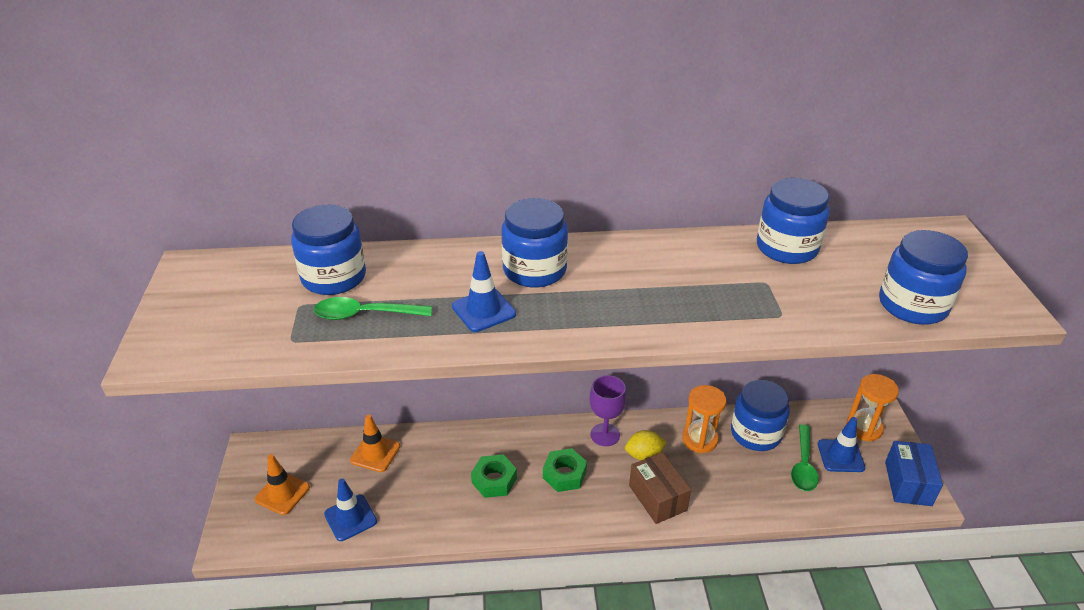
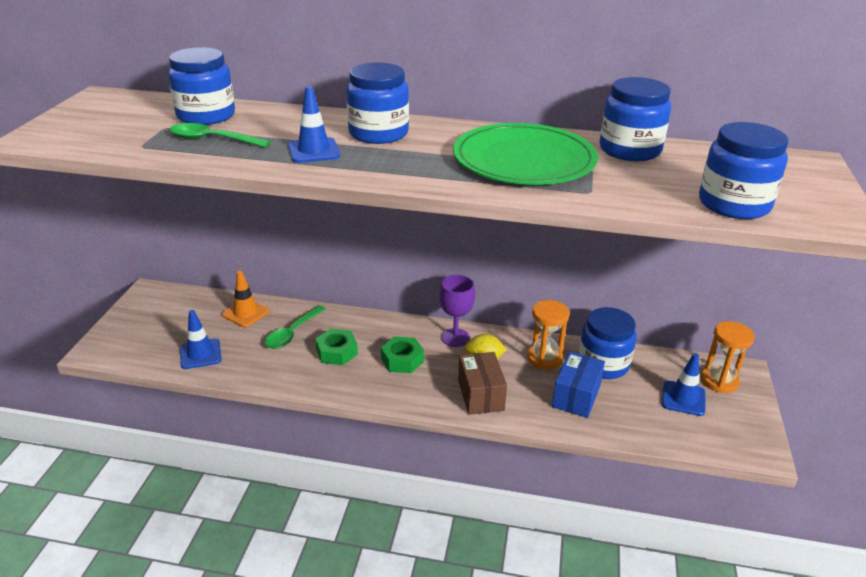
camera: 15 degrees right, 5 degrees down
(282, 493) = (155, 326): orange traffic cone -> none
(698, 282) = (524, 160): none -> green plate
(803, 465) = (640, 398): green spoon -> green spoon (292, 333)
(908, 483) = (746, 435): blue box -> blue box (576, 396)

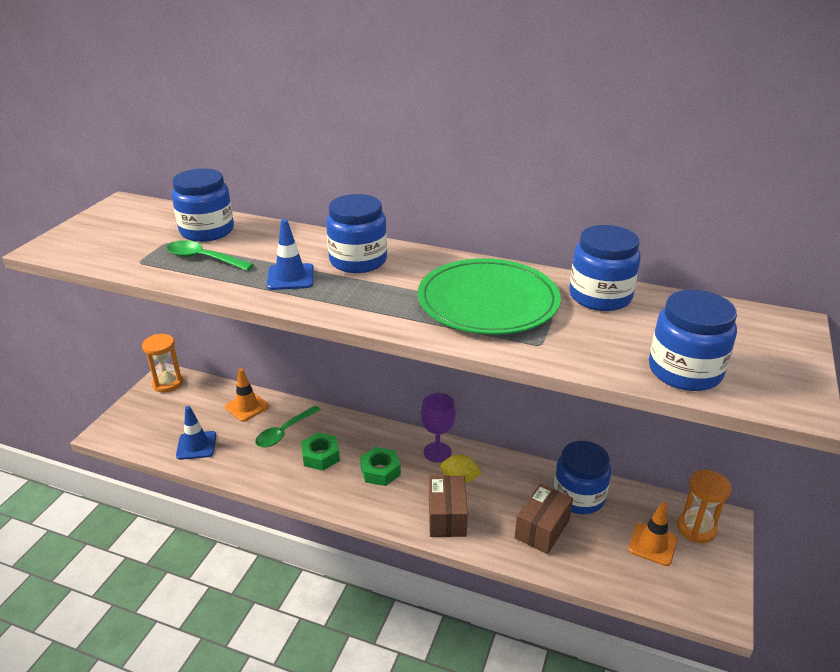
camera: 10 degrees right, 0 degrees up
(544, 358) = (520, 484): orange hourglass -> orange hourglass (168, 383)
(576, 396) = (542, 529): blue box -> brown box
(683, 398) = (652, 544): blue traffic cone -> orange traffic cone

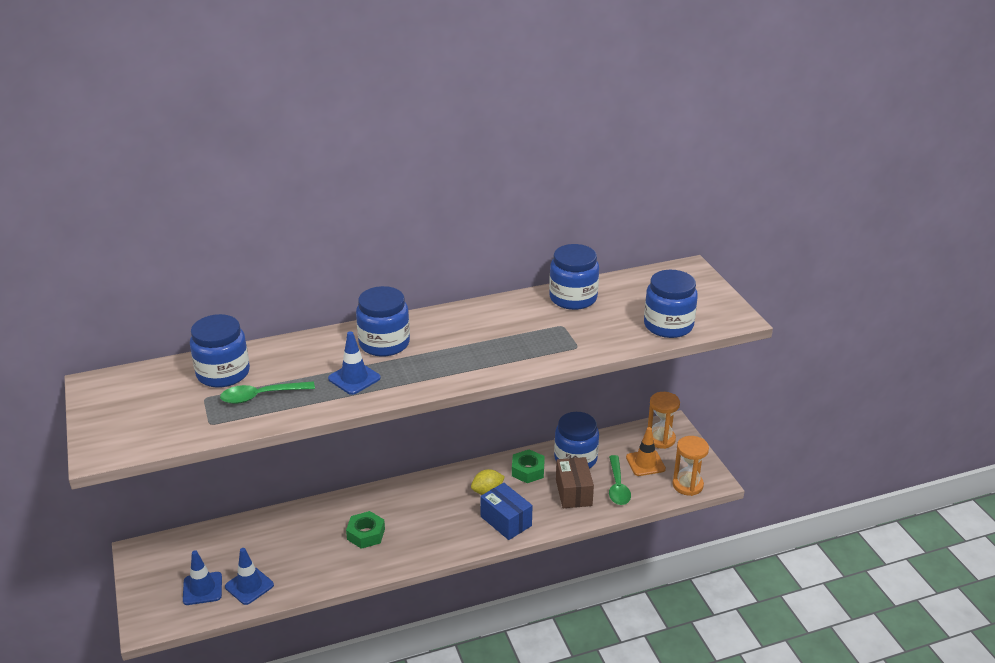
camera: 40 degrees left, 0 degrees up
(167, 428) = (202, 588): none -> blue traffic cone
(168, 383) = (149, 555): orange hourglass -> orange hourglass (687, 485)
(247, 407) = (254, 533): orange traffic cone -> none
(284, 432) = (313, 534): green spoon -> green spoon (617, 486)
(380, 471) = (424, 518): green nut -> green nut (528, 470)
(437, 452) = (451, 482): purple goblet -> none
(447, 517) = (506, 521): brown box -> blue box
(488, 301) = (512, 333): green plate -> none

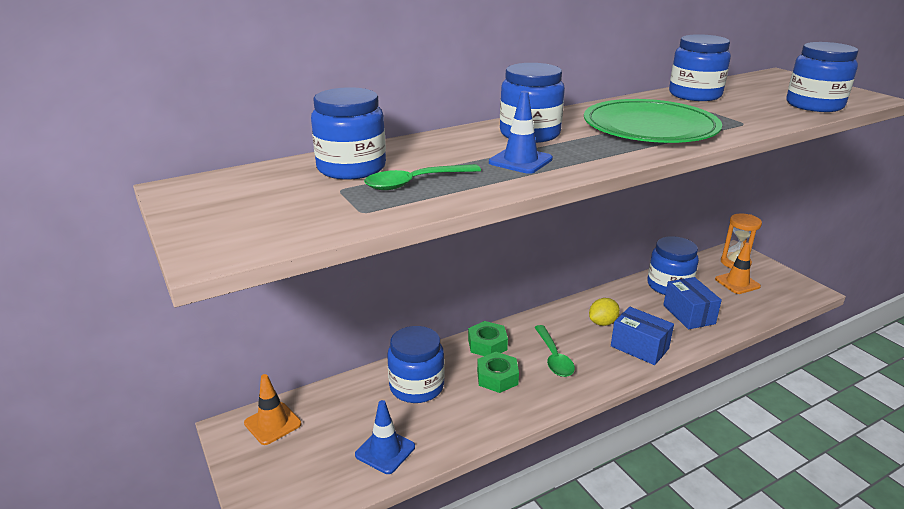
camera: 10 degrees left, 5 degrees down
(170, 551) = (272, 423): none -> orange traffic cone
(202, 588) = (327, 462): blue traffic cone -> none
(295, 534) = (416, 386): none -> blue jar
(491, 344) = (650, 127): none -> green plate
(528, 470) = (630, 300): green nut -> green nut (487, 344)
(573, 492) = (689, 314): brown box -> blue box
(617, 486) = (727, 305): green spoon -> green spoon (554, 358)
(687, 485) = (791, 297): orange hourglass -> none

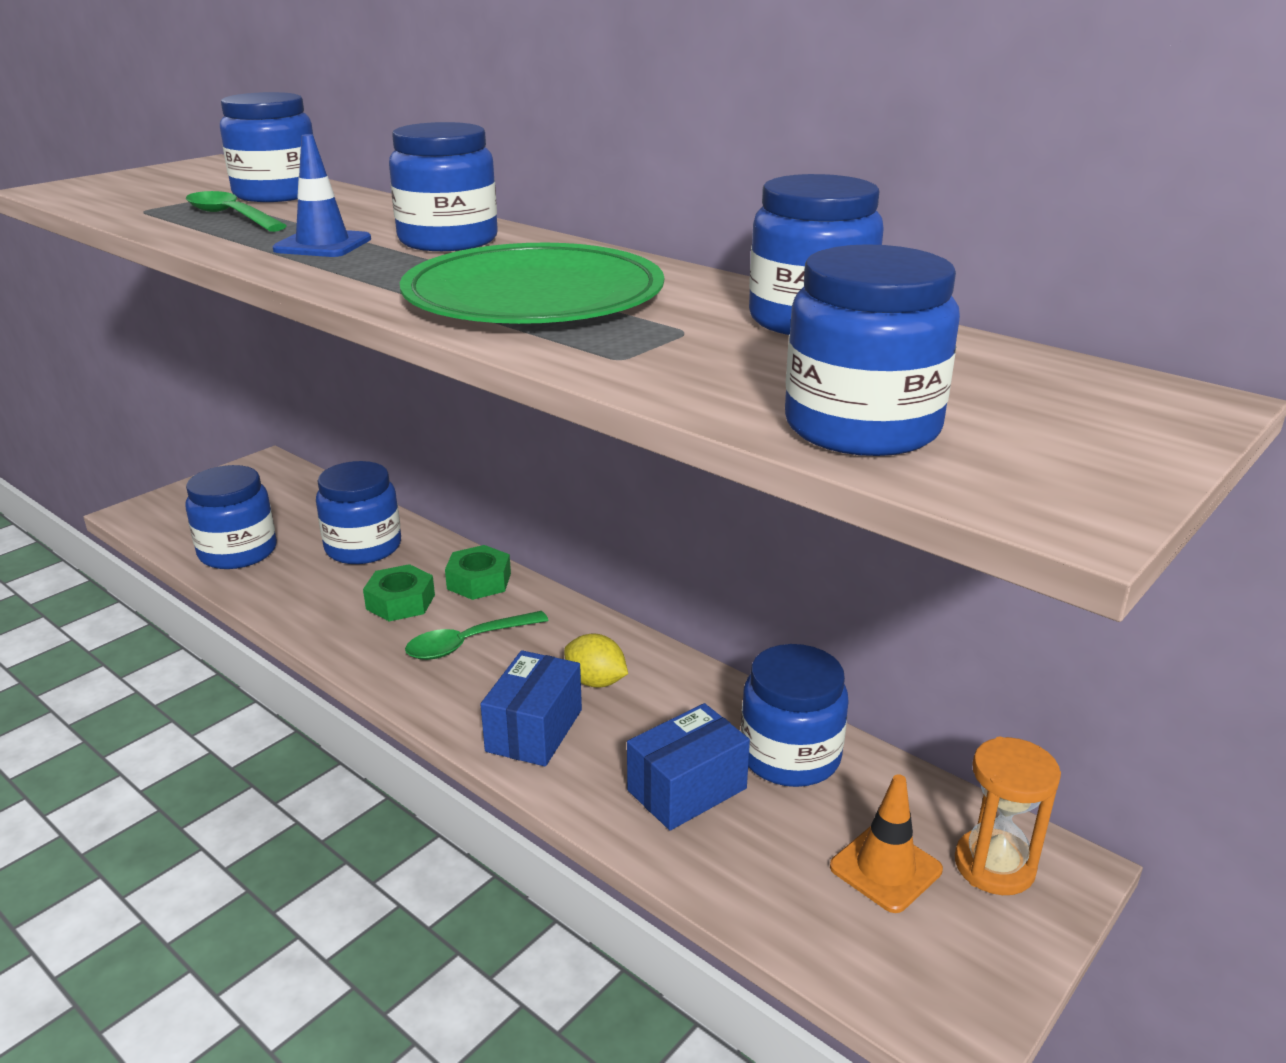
camera: 70 degrees right, 0 degrees up
(272, 423) = (277, 480): orange traffic cone -> none
(385, 451) = (238, 552): blue traffic cone -> blue jar

